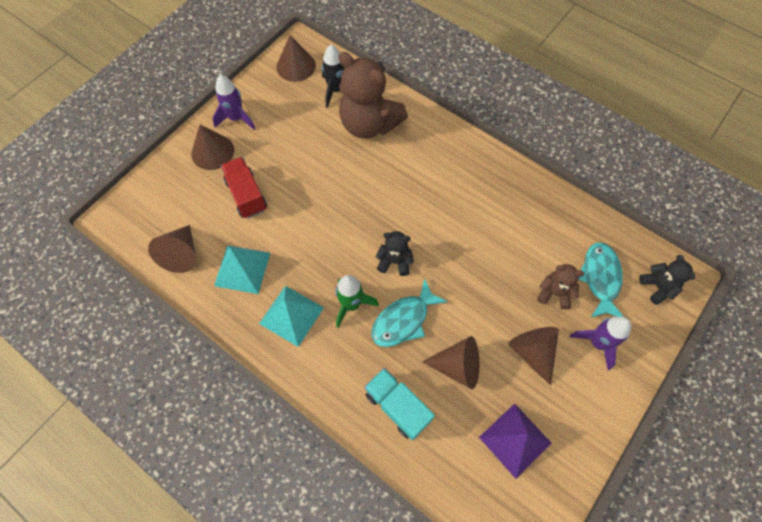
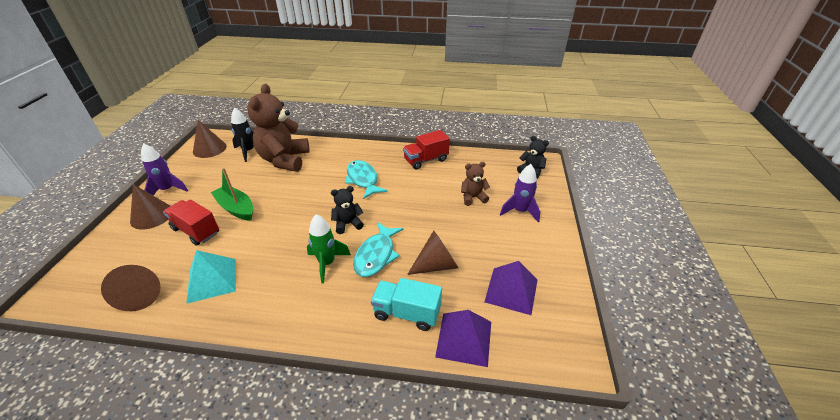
camera: 30 degrees left, 25 degrees down
(291, 315) = (276, 292): turquoise pyramid -> none
(293, 181) = (236, 208): none -> green boat
(369, 124) = (284, 160): brown teddy bear -> brown teddy bear turned 90 degrees clockwise
(434, 465) = (464, 339): none -> purple pyramid
(532, 352) = (483, 234): brown cone -> none
(533, 202) = (426, 160): none -> red truck
(600, 278) = (495, 180): turquoise fish -> turquoise fish (363, 179)

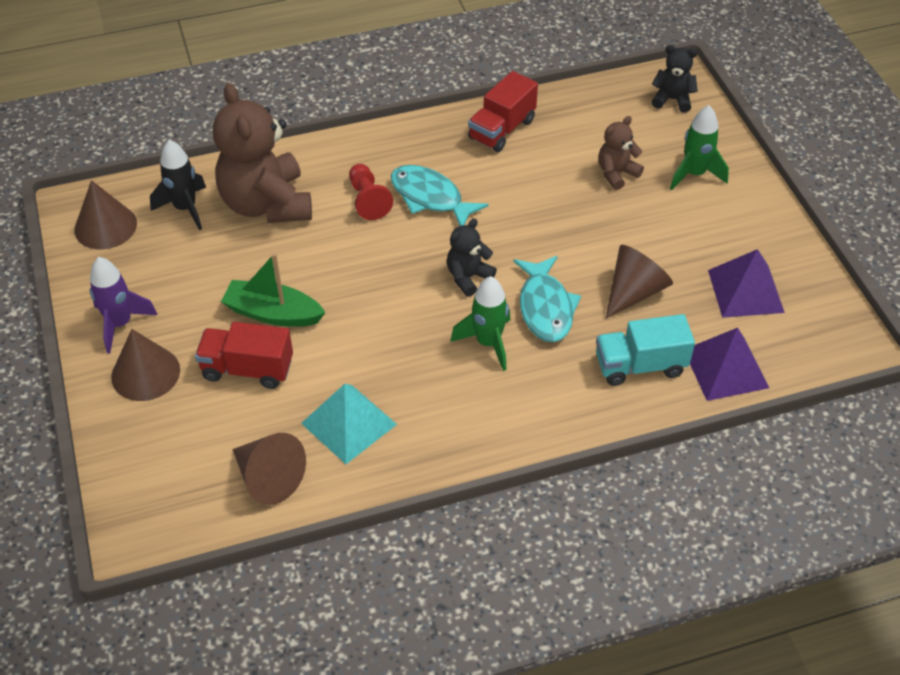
camera: 25 degrees left, 10 degrees up
(332, 172) = (368, 200): none -> red pawn
(520, 211) = (694, 174): purple rocket -> green rocket

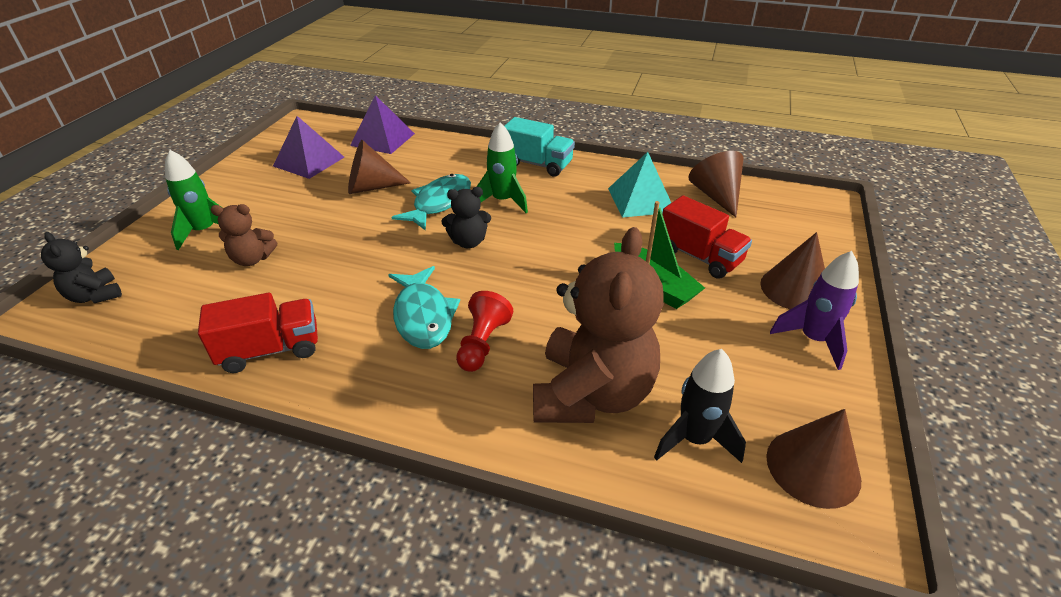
camera: 145 degrees left, 10 degrees down
(640, 365) = (426, 157): turquoise truck -> turquoise truck (538, 164)

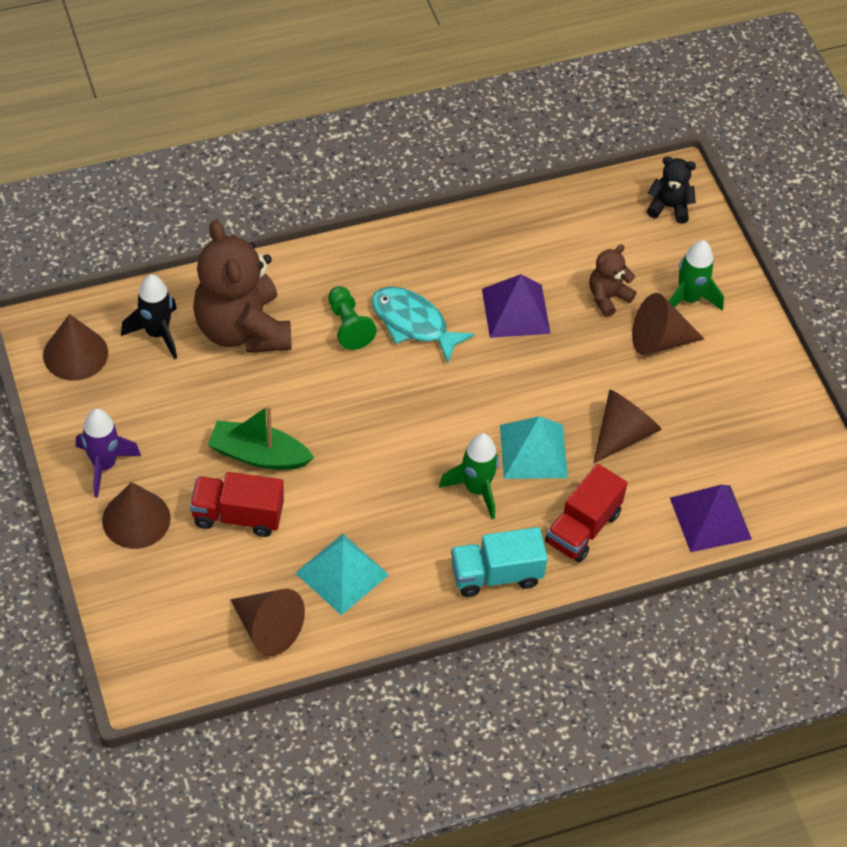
camera: 140 degrees right, 15 degrees up
(267, 219) = (659, 340): none -> brown cone
(271, 350) = (487, 242): red truck -> red truck (583, 528)
(309, 161) = (734, 434): purple pyramid -> purple pyramid (515, 311)
(439, 203) = (533, 451): turquoise fish -> turquoise pyramid
(468, 242) = (455, 416): black teddy bear -> none
(482, 343) = (348, 326): red pawn -> green pawn

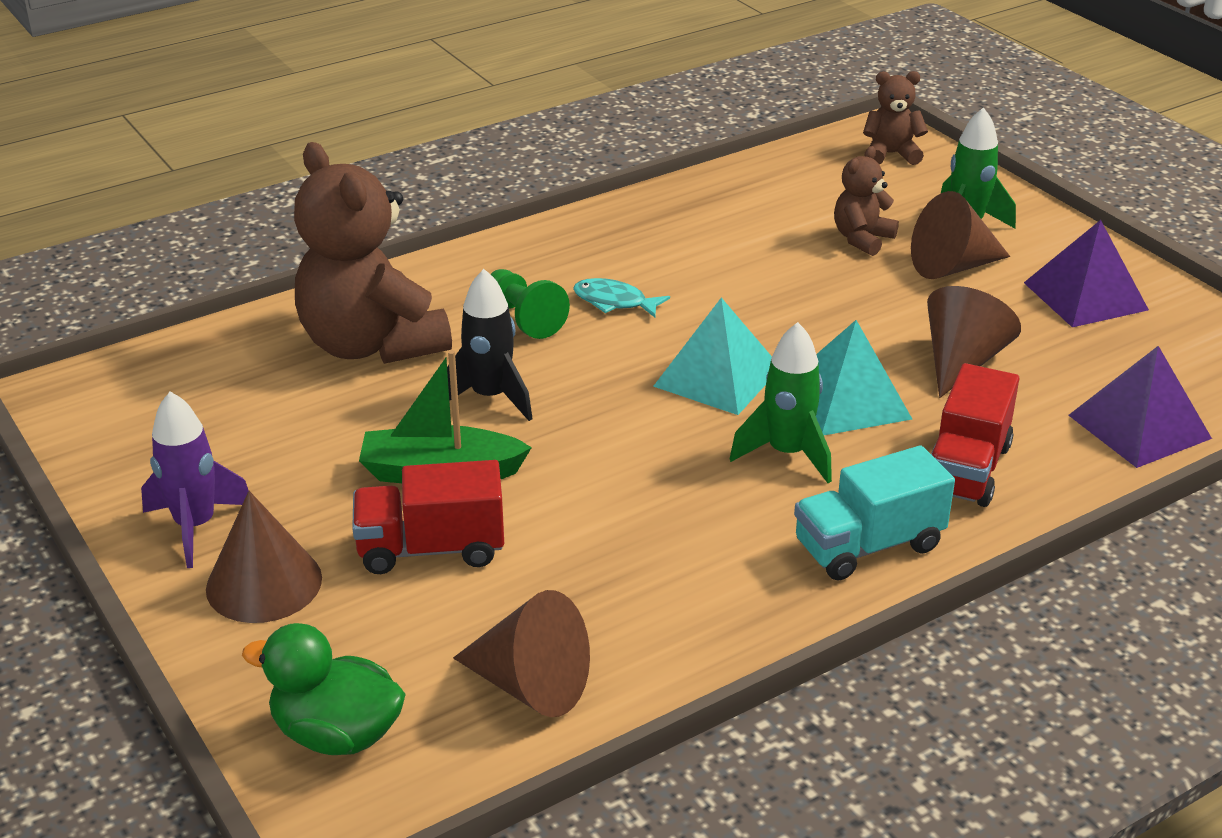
camera: 10 degrees left, 20 degrees down
(75, 354) = (123, 409): brown cone -> none
(155, 636) = (337, 734): none -> green duck
(157, 333) = (245, 368): black rocket -> black rocket (490, 397)
(341, 573) = (626, 590): turquoise pyramid -> turquoise pyramid (717, 377)
(413, 323) = (614, 302): turquoise fish -> turquoise fish, size x0.61
(515, 311) = (748, 269): purple pyramid -> purple pyramid (1085, 296)
(669, 207) = (891, 154): black teddy bear -> brown teddy bear

